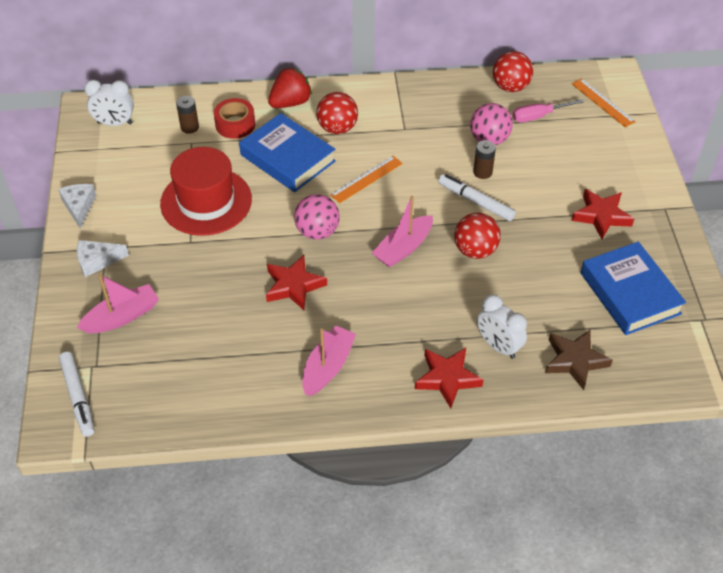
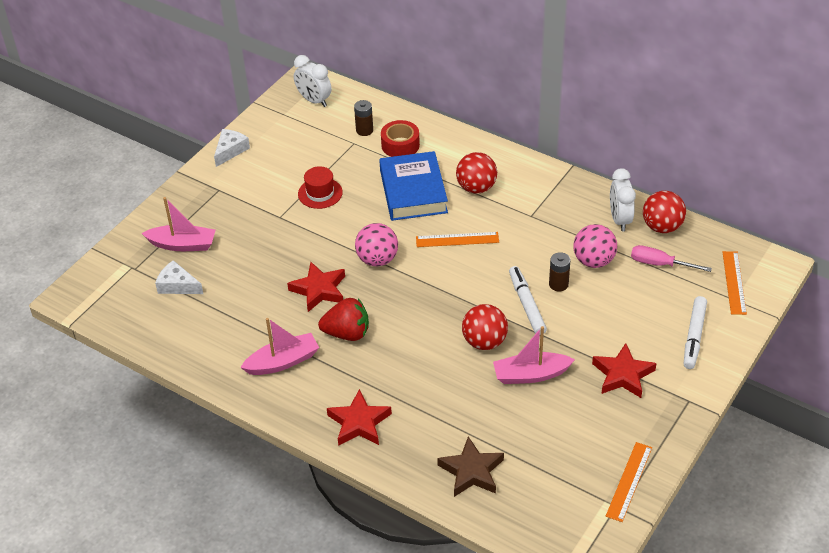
camera: 40 degrees right, 5 degrees down
(78, 397) = (104, 283): white marker -> white marker (694, 337)
(97, 261) = (204, 196): white cheese -> white cheese (177, 285)
(206, 201) = (320, 193): red hat -> red hat, size x0.53
(290, 103) = (460, 149): red strawberry -> red strawberry (347, 333)
(403, 248) = (429, 308): pink boat -> pink boat (531, 375)
(498, 346) = (423, 423): white clock -> white clock (619, 220)
(630, 293) = (577, 449): blue book -> none
(690, 295) = (629, 481): none -> orange ruler

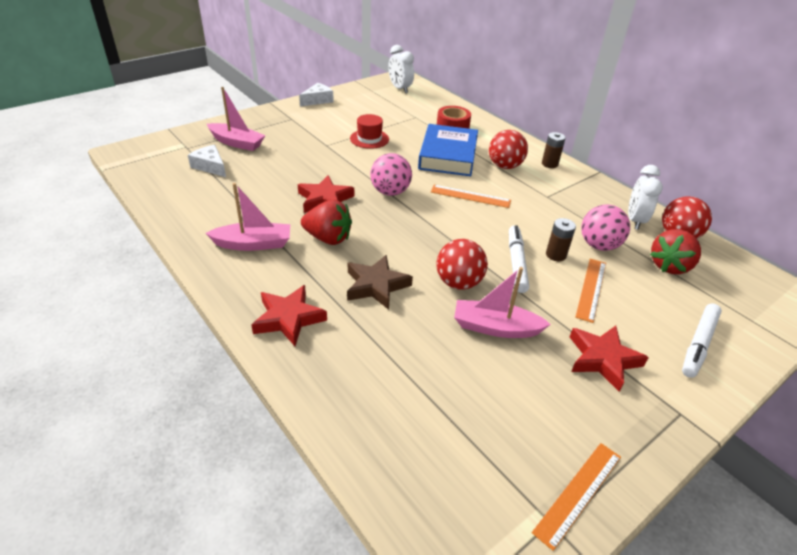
camera: 15 degrees right, 5 degrees down
(364, 130) = (428, 112): brown battery -> brown battery (549, 164)
(471, 471) = (381, 410): brown star -> brown star (376, 285)
(660, 264) = (669, 266): pink screwdriver -> red strawberry
(734, 282) = (753, 304): orange ruler -> orange ruler (591, 289)

